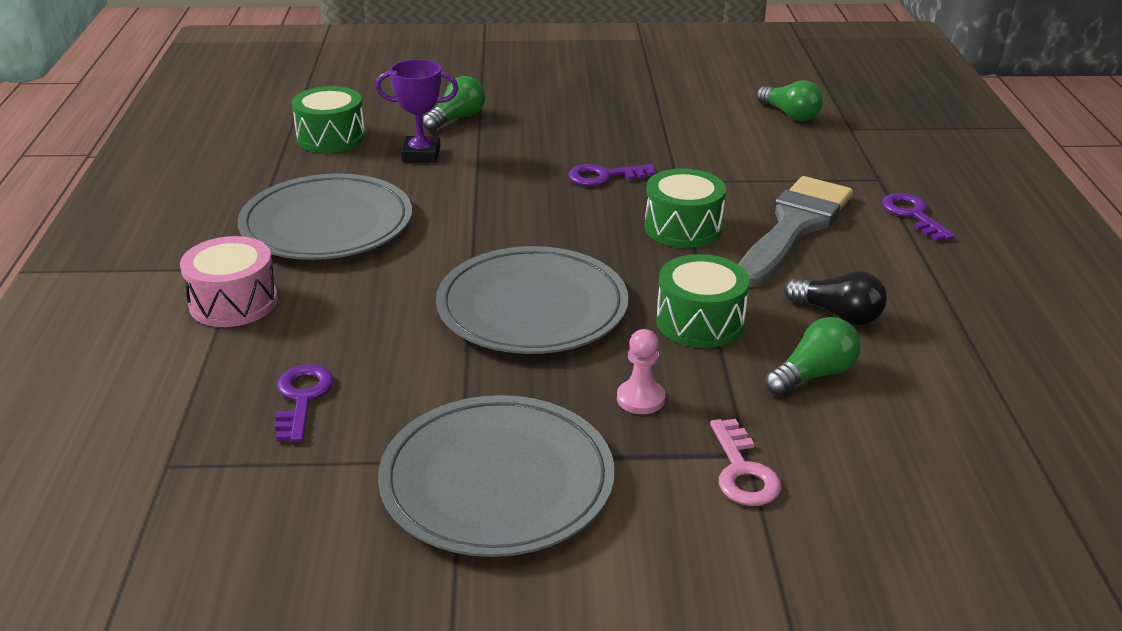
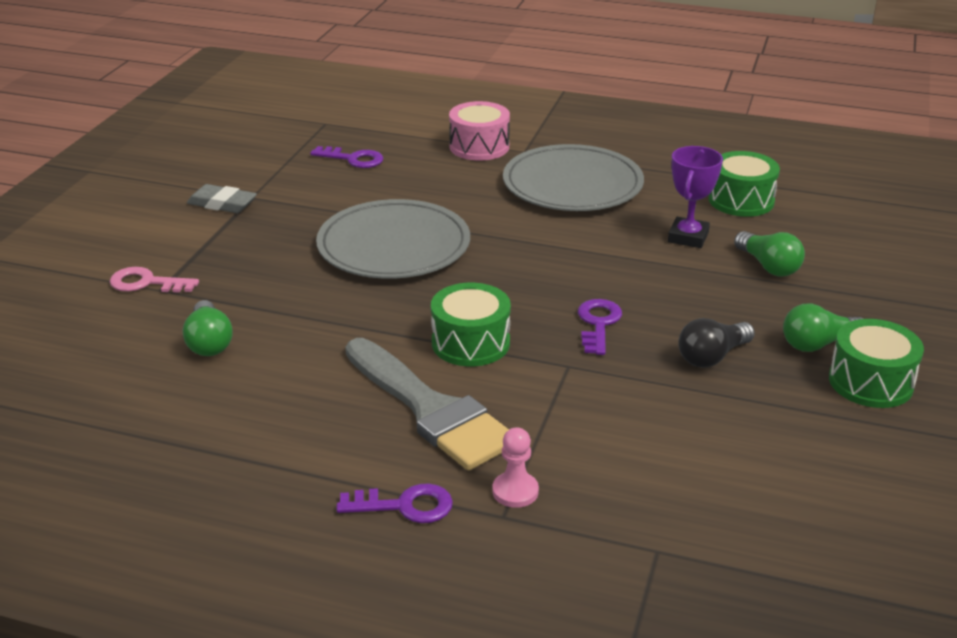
camera: 110 degrees right, 0 degrees up
(497, 481) = (222, 204): grey plate -> grey eraser
(640, 399) = (250, 264): pink pawn -> pink pawn (515, 491)
(700, 322) = (318, 311): green drum -> green drum (870, 382)
(790, 114) = (719, 507): green light bulb -> green light bulb (818, 344)
(838, 315) = (272, 383): black light bulb -> black light bulb (712, 357)

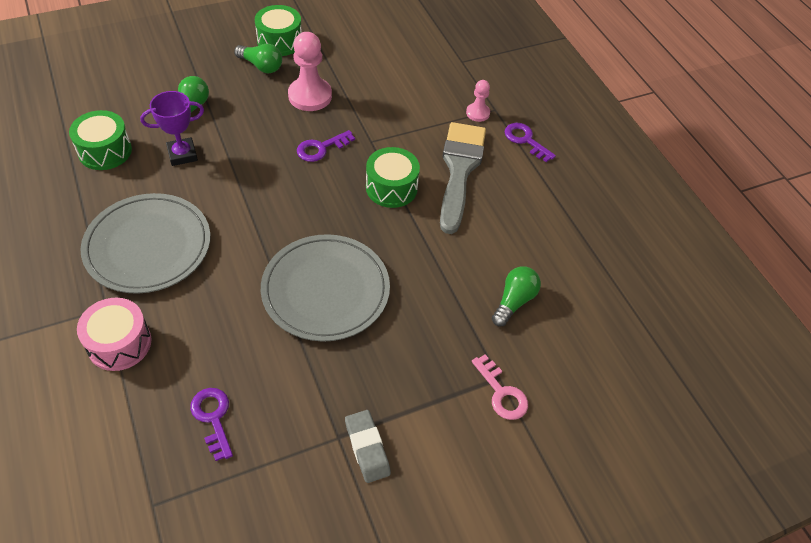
camera: 135 degrees left, 20 degrees up
(712, 357) = (310, 96): black light bulb -> pink pawn

